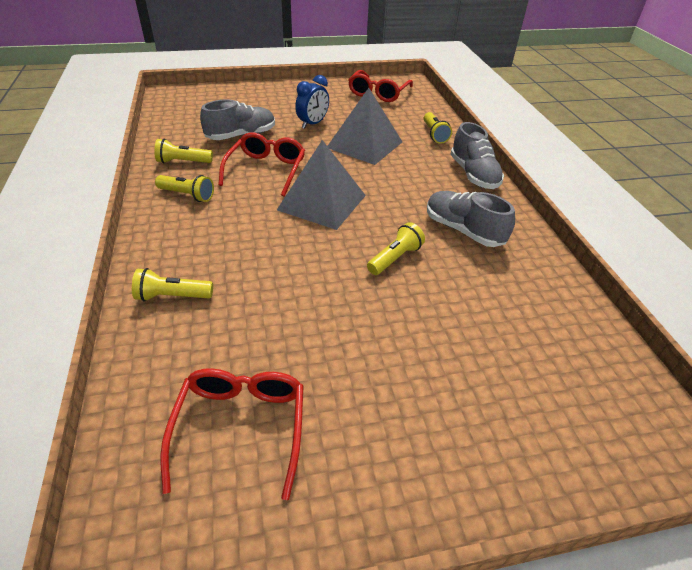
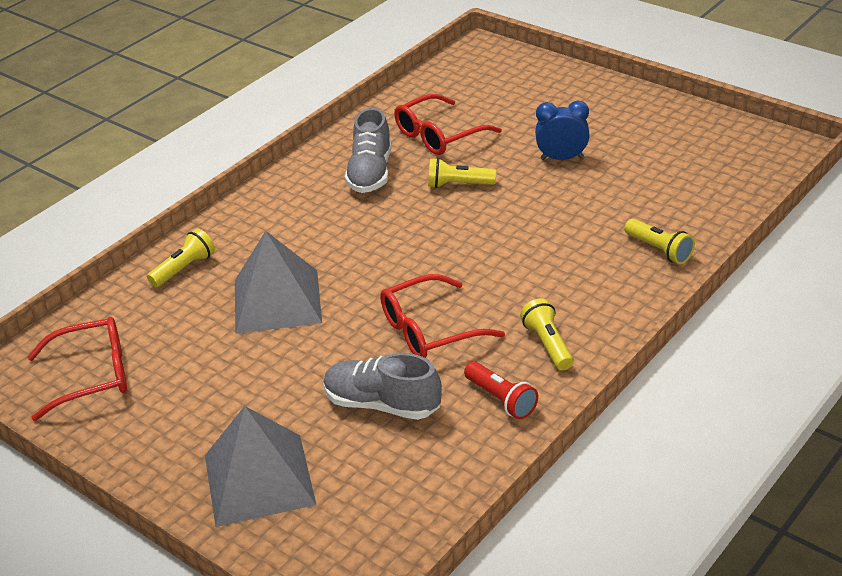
camera: 125 degrees left, 5 degrees down
(183, 162) = (501, 399): yellow flashlight -> red flashlight
(241, 428) = (687, 158): red glasses -> red glasses (439, 135)
(312, 124) = (272, 370): blue clock -> blue clock (562, 158)
(322, 202) = (435, 260): grey pyramid -> grey pyramid (259, 479)
(473, 174) = (256, 206): grey shoe -> none

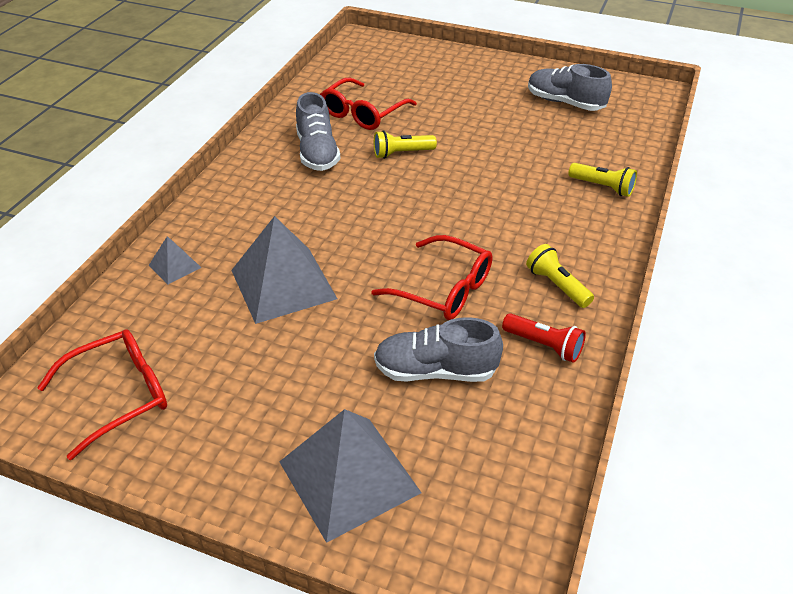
camera: 20 degrees left, 5 degrees up
(184, 268) = (175, 266): yellow flashlight -> grey pyramid
(429, 330) = (443, 289): red glasses -> red glasses turned 105 degrees counterclockwise
(562, 158) = (478, 120): blue clock -> none
(673, 149) = (565, 103): none -> grey shoe

